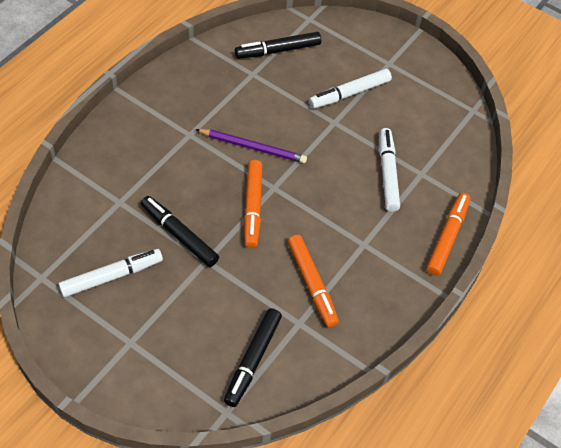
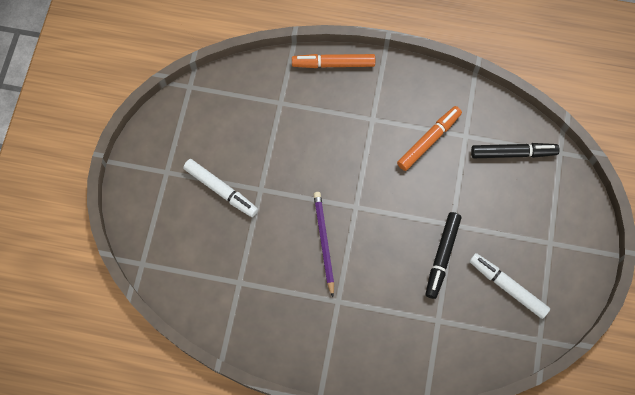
camera: 110 degrees left, 15 degrees up
(252, 207) = (384, 214): orange marker -> none
(278, 50) = (198, 274): black marker -> none
(387, 173) = (294, 127): white marker -> none

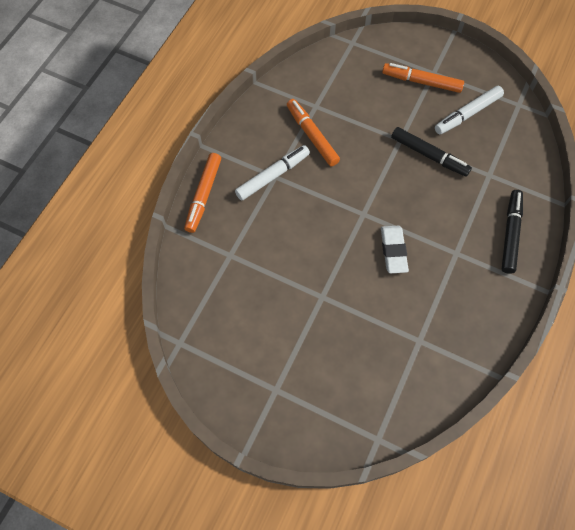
camera: 75 degrees left, 5 degrees down
(221, 190) = (313, 336): white marker -> white marker (273, 176)
(323, 242) = (393, 251): purple pencil -> white eraser
(513, 153) = (343, 75): black marker -> black marker (510, 234)
(533, 232) = (421, 82): none -> orange marker

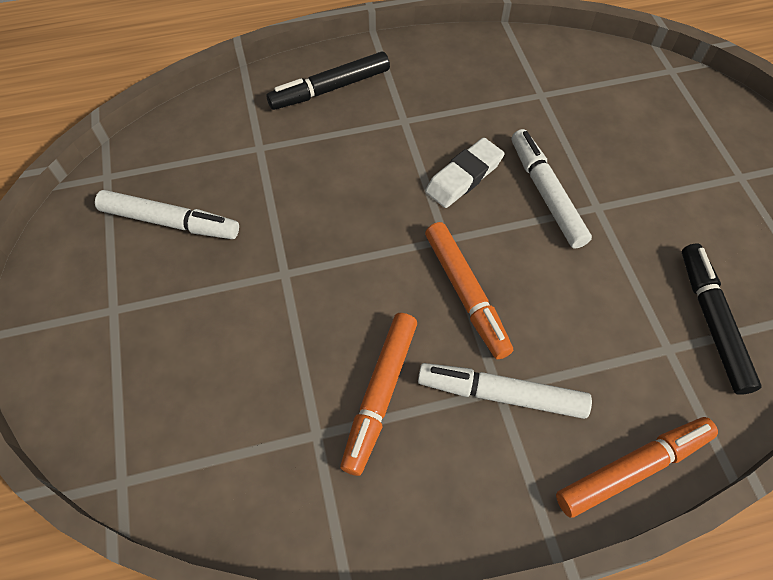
camera: 130 degrees left, 5 degrees down
(350, 280) = (546, 193): none -> white marker
(421, 82) = (146, 314): orange marker -> orange marker (465, 294)
(429, 155) = (284, 224): black marker -> black marker (712, 321)

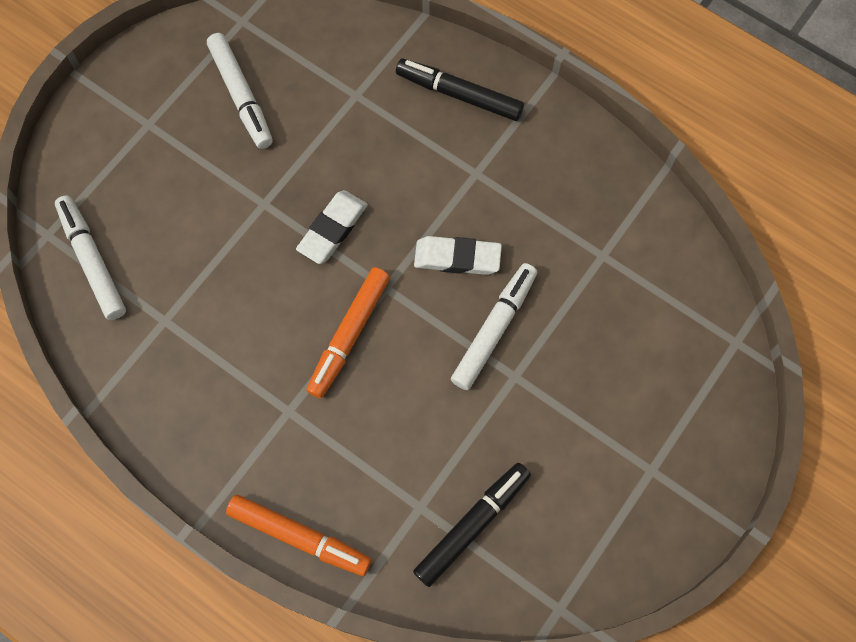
camera: 50 degrees right, 10 degrees up
(358, 240) = (332, 229): none -> white eraser
(380, 394) = (223, 337): orange marker -> none
(501, 394) = (287, 414): white marker -> white marker (93, 261)

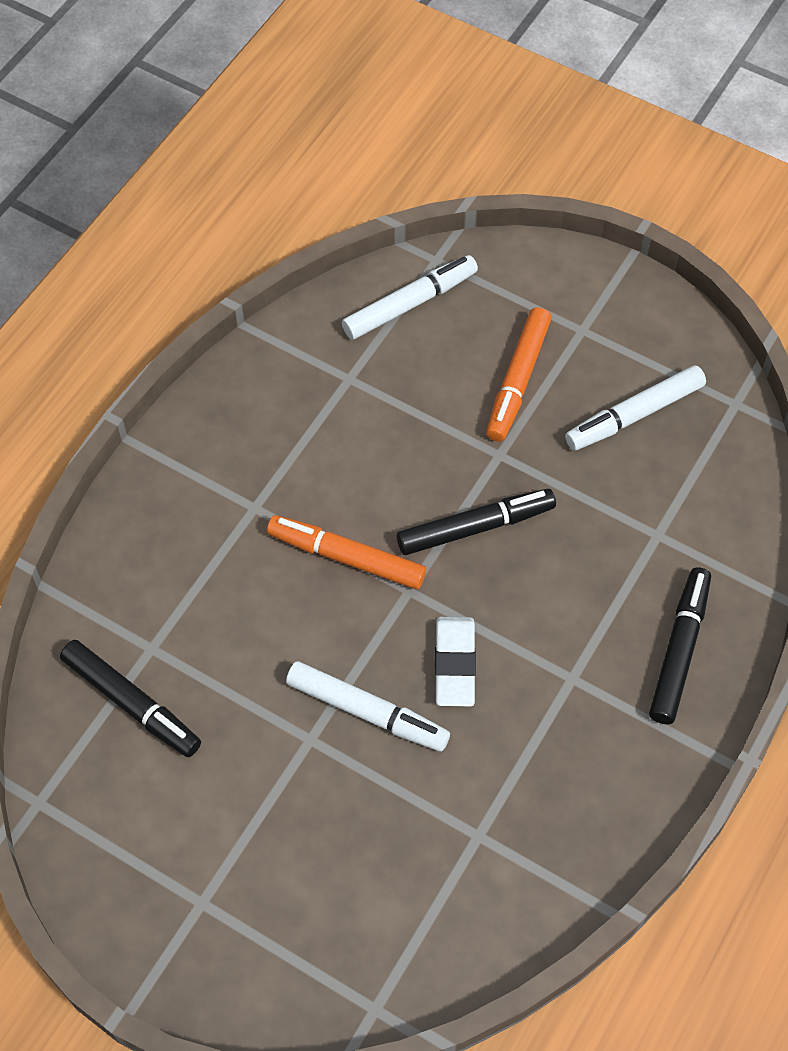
camera: 85 degrees right, 10 degrees down
(299, 537) = (117, 532): orange marker -> orange marker (517, 380)
(332, 229) = (475, 527): white eraser -> black marker

